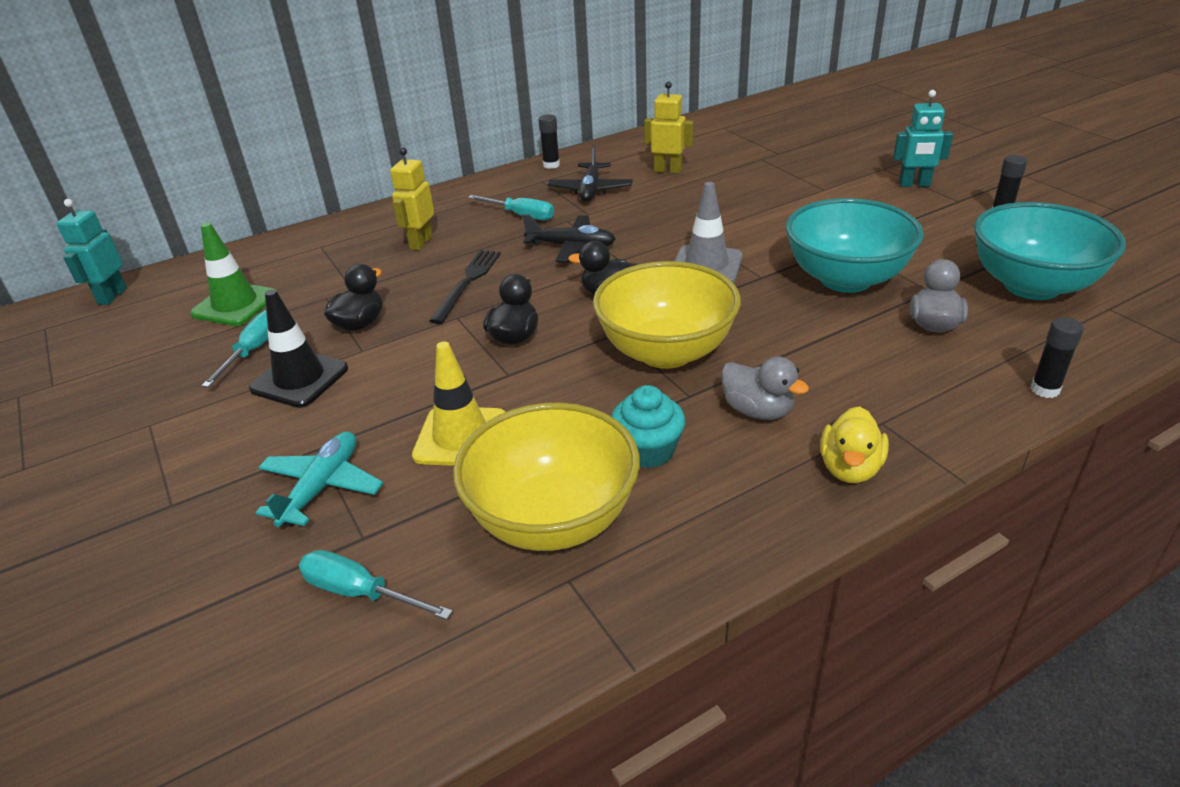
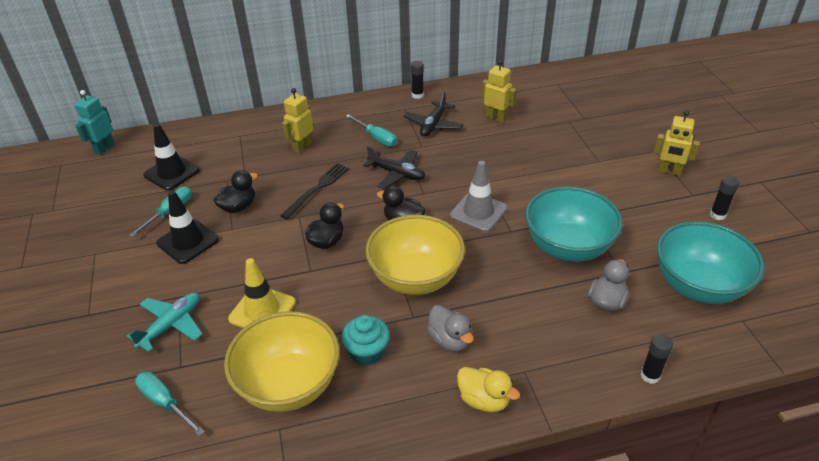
camera: 15 degrees right, 5 degrees up
(235, 304) = (172, 173): green traffic cone -> black traffic cone
(850, 468) = (484, 400): yellow duck -> yellow duck turned 90 degrees counterclockwise
(914, 184) = (669, 172): turquoise robot -> yellow robot

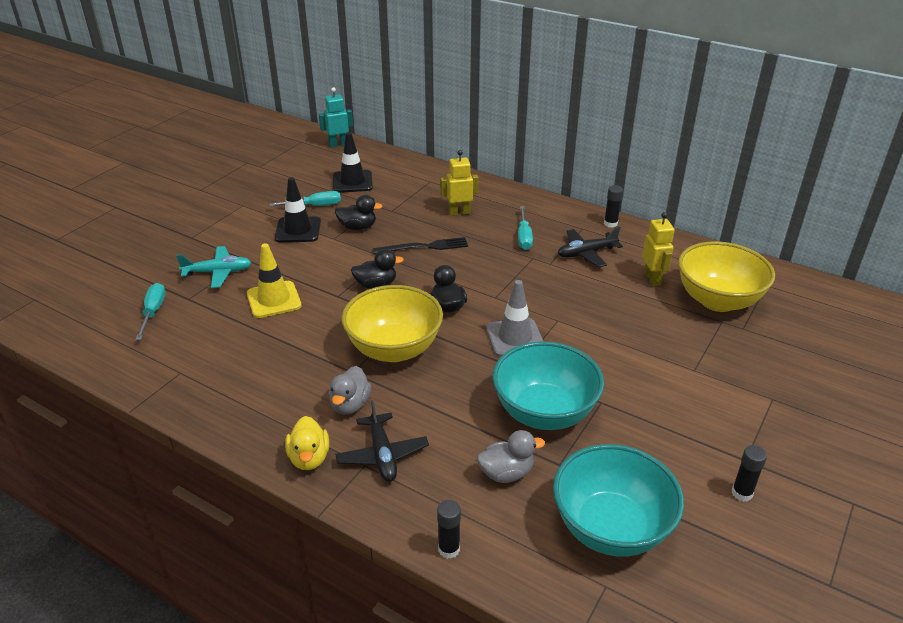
camera: 45 degrees right, 5 degrees down
(289, 385) = (221, 353): yellow bowl -> yellow bowl (717, 300)
(367, 351) = (291, 370): turquoise cupcake -> none
(397, 173) = (497, 271): black plane -> black plane (382, 454)
(669, 172) = (754, 425): yellow robot -> none

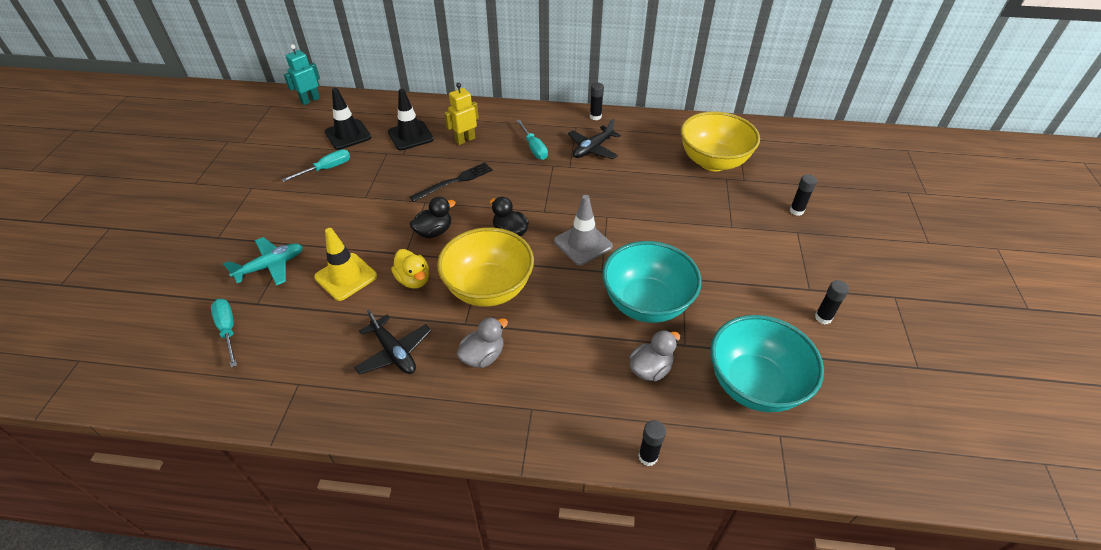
camera: 25 degrees left, 10 degrees up
(298, 230) = (325, 198): black traffic cone -> black traffic cone (410, 136)
(309, 458) = (479, 422): yellow duck -> yellow duck (414, 280)
(350, 405) = (483, 356): grey duck -> grey duck turned 120 degrees counterclockwise
(358, 227) = (381, 179): black duck -> none
(382, 454) = (540, 393): black plane -> black plane (394, 352)
(652, 279) = (656, 157): yellow robot -> none
(787, 377) = (796, 211): none -> black glue stick

